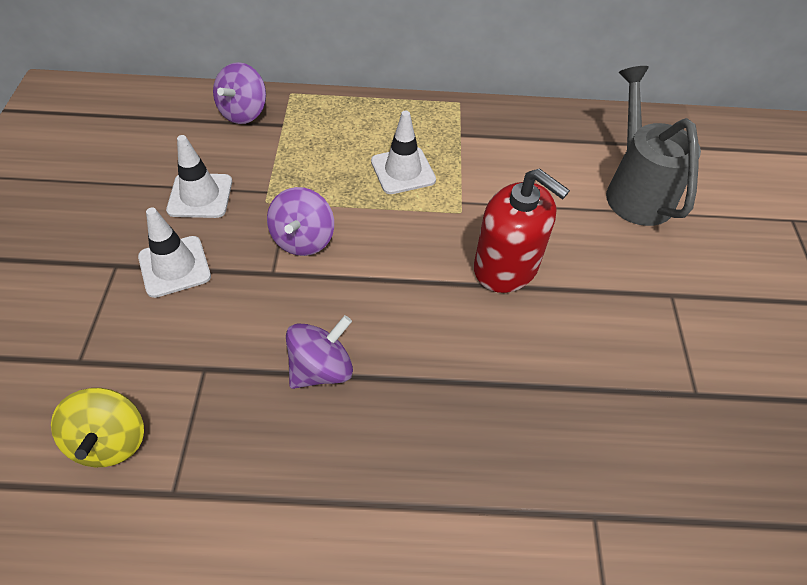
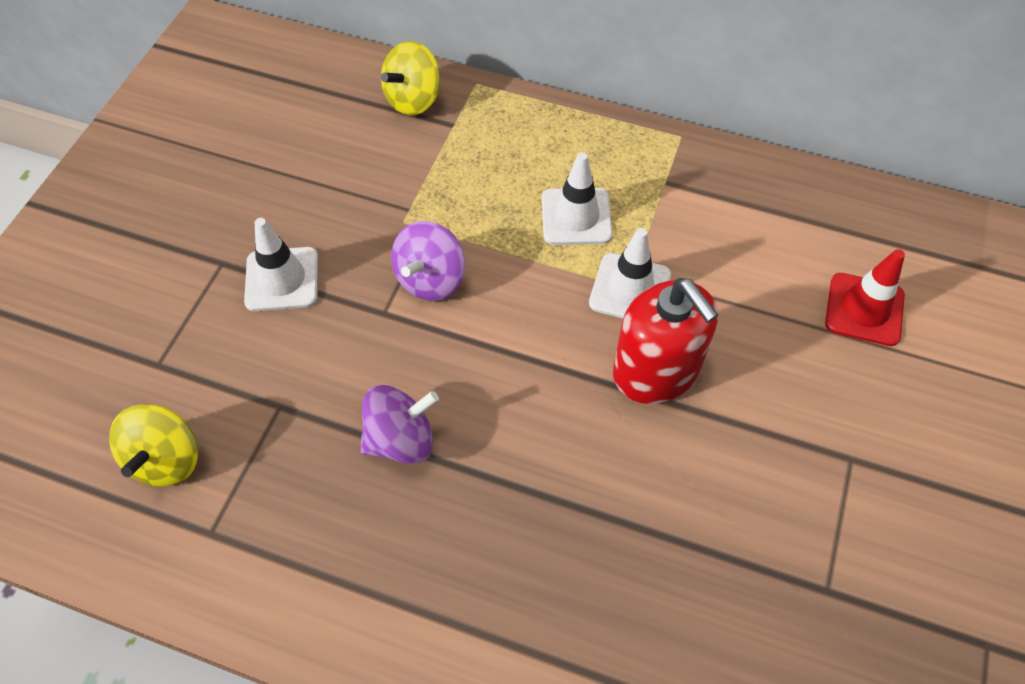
camera: 20 degrees right, 5 degrees up
(200, 196) = (333, 198): white traffic cone -> white traffic cone (630, 289)
(244, 112) = (413, 100): purple spinning top -> yellow spinning top
(635, 191) = (864, 309): grey watering can -> red traffic cone

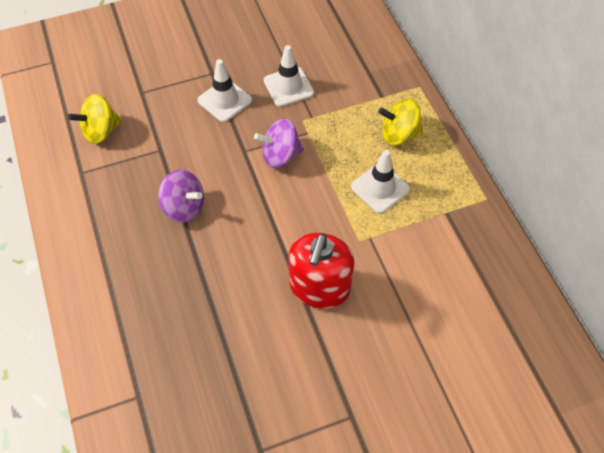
camera: 50 degrees right, 0 degrees up
(413, 100) = (380, 70): yellow spinning top -> yellow spinning top (399, 134)
(630, 289) = (358, 242): white traffic cone -> white traffic cone (288, 87)
(864, 309) = (459, 365): red traffic cone -> none

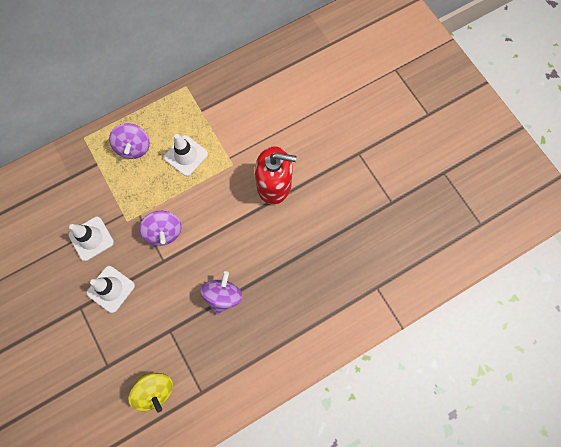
camera: 100 degrees left, 15 degrees up
(399, 134) = (134, 147): yellow spinning top -> purple spinning top

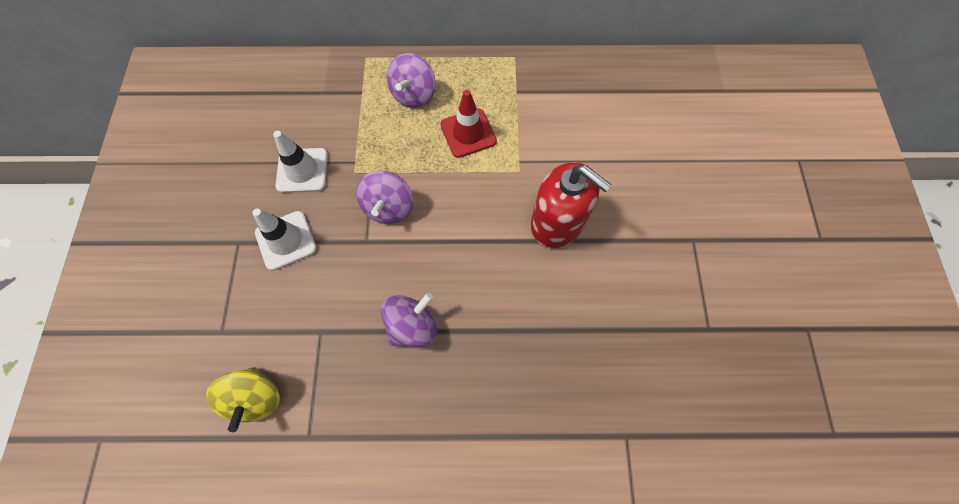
camera: 30 degrees right, 5 degrees down
(186, 155) = (468, 133): white traffic cone -> red traffic cone

